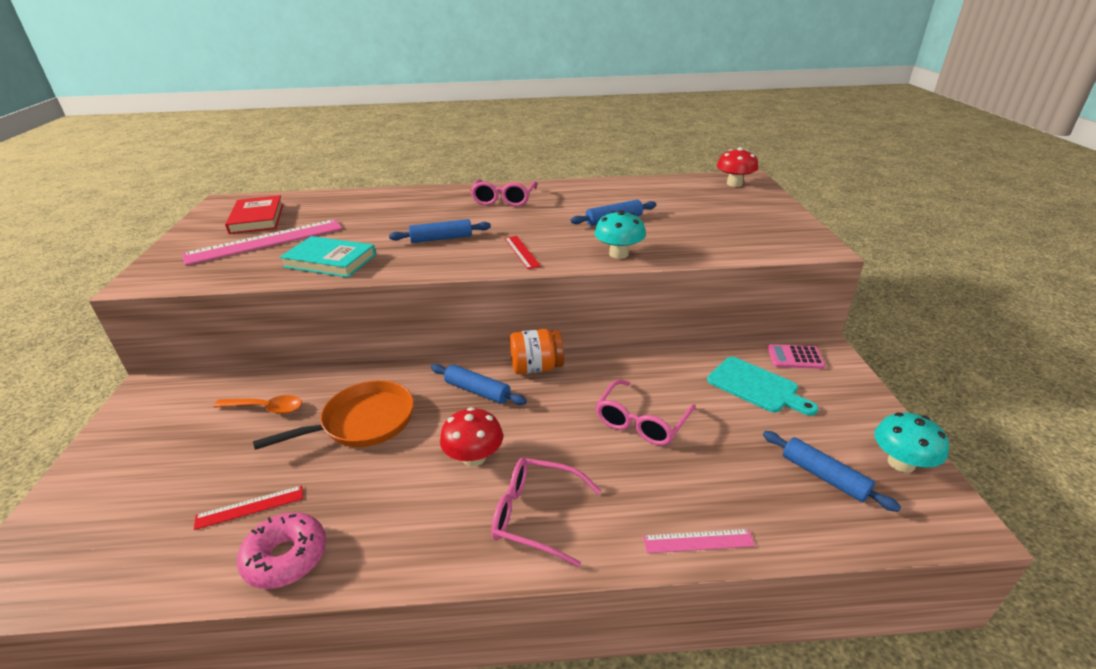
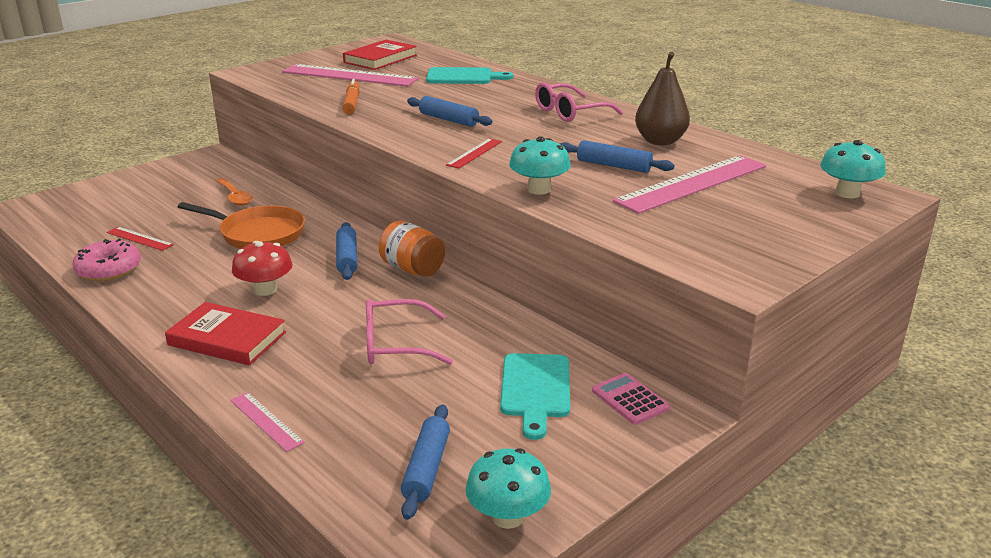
camera: 50 degrees right, 5 degrees down
(330, 261) = (352, 103): turquoise book -> orange marker
(367, 205) = (463, 77): none -> turquoise cutting board
(535, 515) = (227, 339): pink glasses -> red book
(596, 195) = (660, 141): none -> brown pear
(672, 210) = (692, 183): none -> pink ruler
(734, 184) = (847, 193): red mushroom -> turquoise mushroom

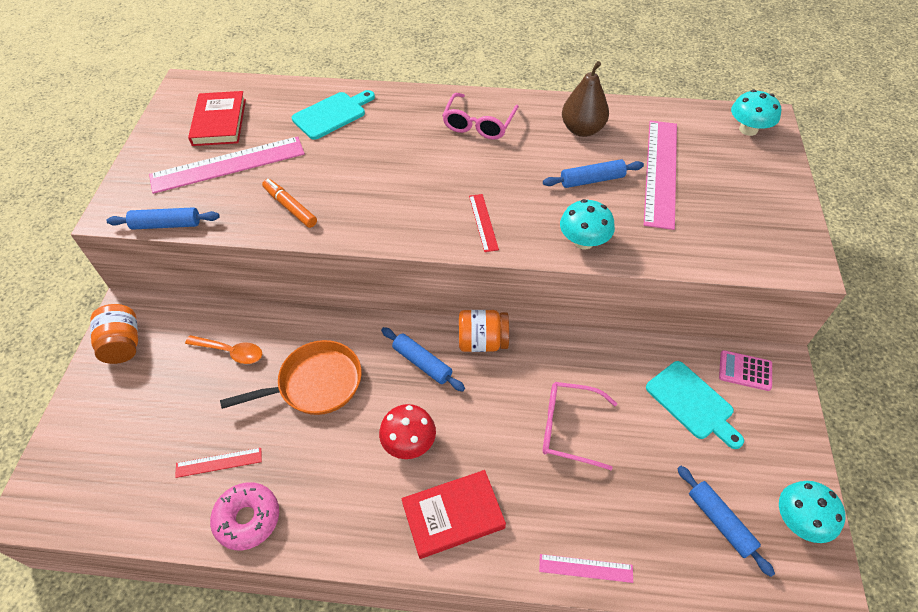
camera: 40 degrees left, 25 degrees up
(183, 167) = (123, 344): none -> orange jar
(395, 344) = (568, 428): pink glasses -> pink glasses turned 60 degrees clockwise
(448, 120) = (404, 186): blue rolling pin -> blue rolling pin (166, 225)

